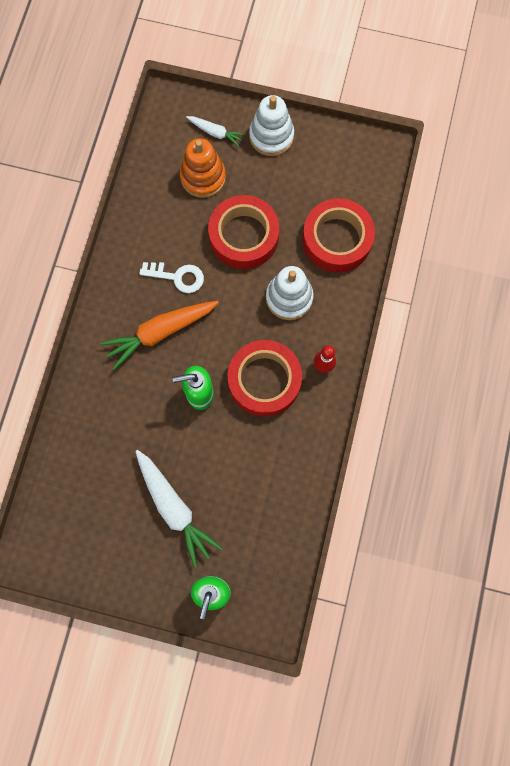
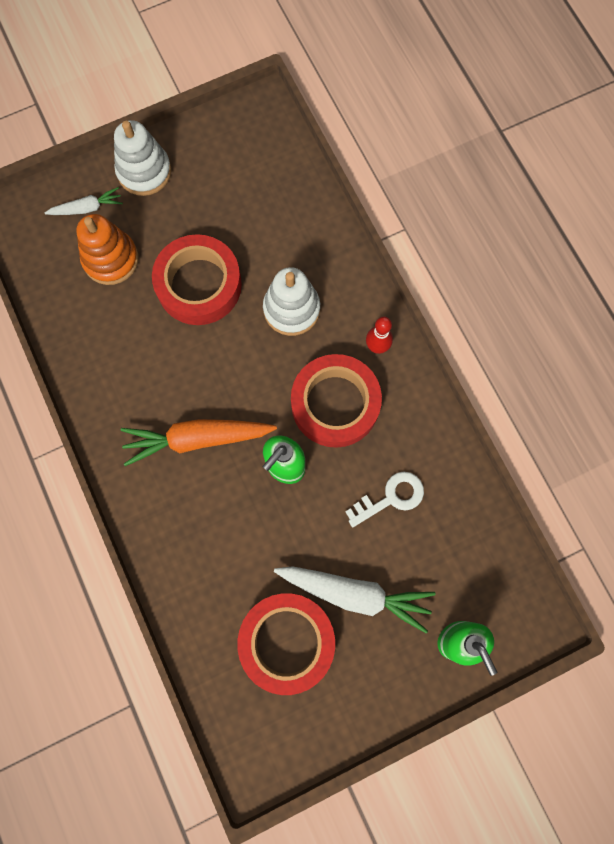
camera: 40 degrees left, 0 degrees up
(160, 332) = (197, 439): orange carrot -> orange carrot turned 60 degrees clockwise
(177, 277) = (167, 373): white key -> white key (390, 498)
(337, 239) = (289, 221): red tape -> red tape (287, 641)

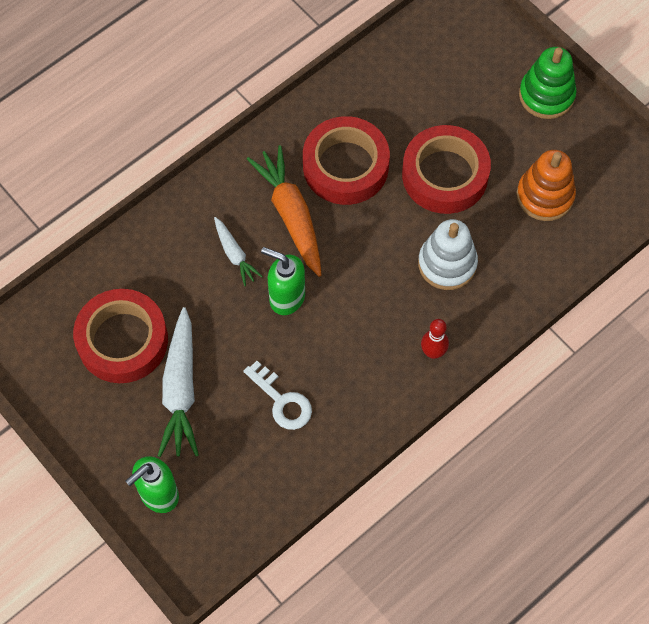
camera: 75 degrees right, 10 degrees down
(87, 208) = (490, 58): white carrot -> white carrot (234, 254)
(111, 259) = (445, 93): orange stacking toy -> orange stacking toy (545, 196)
(144, 171) = (546, 95): white stacking toy -> green stacking toy
(335, 404) = (361, 327): red tape -> red tape (345, 166)

